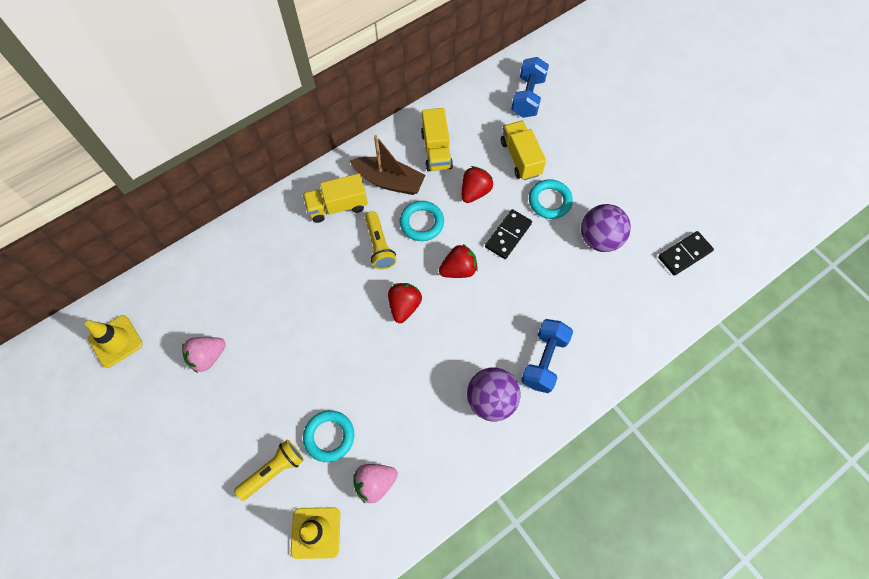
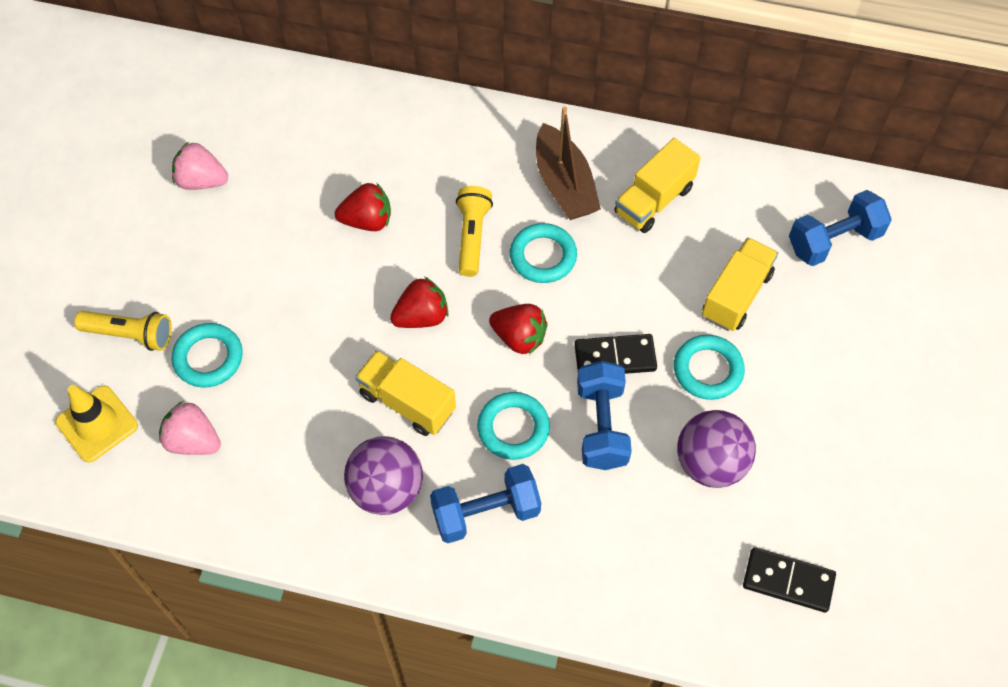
camera: 50 degrees right, 5 degrees down
(115, 341) = (150, 92): yellow traffic cone -> none
(337, 206) = (482, 160): yellow truck -> yellow truck (407, 402)
(379, 246) = (472, 236): yellow flashlight -> yellow flashlight turned 150 degrees clockwise
(475, 192) = (638, 280): red strawberry -> red strawberry (367, 221)
(507, 311) = (513, 428): none -> turquoise ring
(540, 270) = (601, 426): none -> blue dumbbell

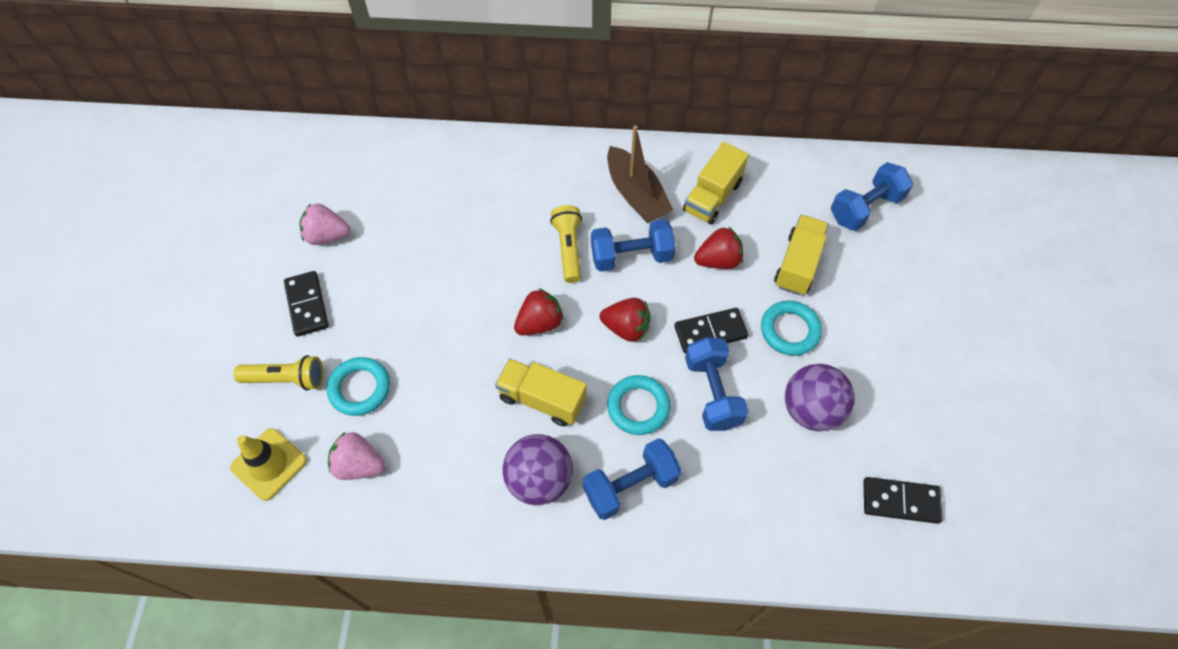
camera: 10 degrees left, 0 degrees up
(166, 256) = (307, 305): none -> black domino
(367, 221) = (477, 248): red strawberry -> red strawberry (718, 260)
(543, 256) = (631, 256): turquoise ring -> blue dumbbell

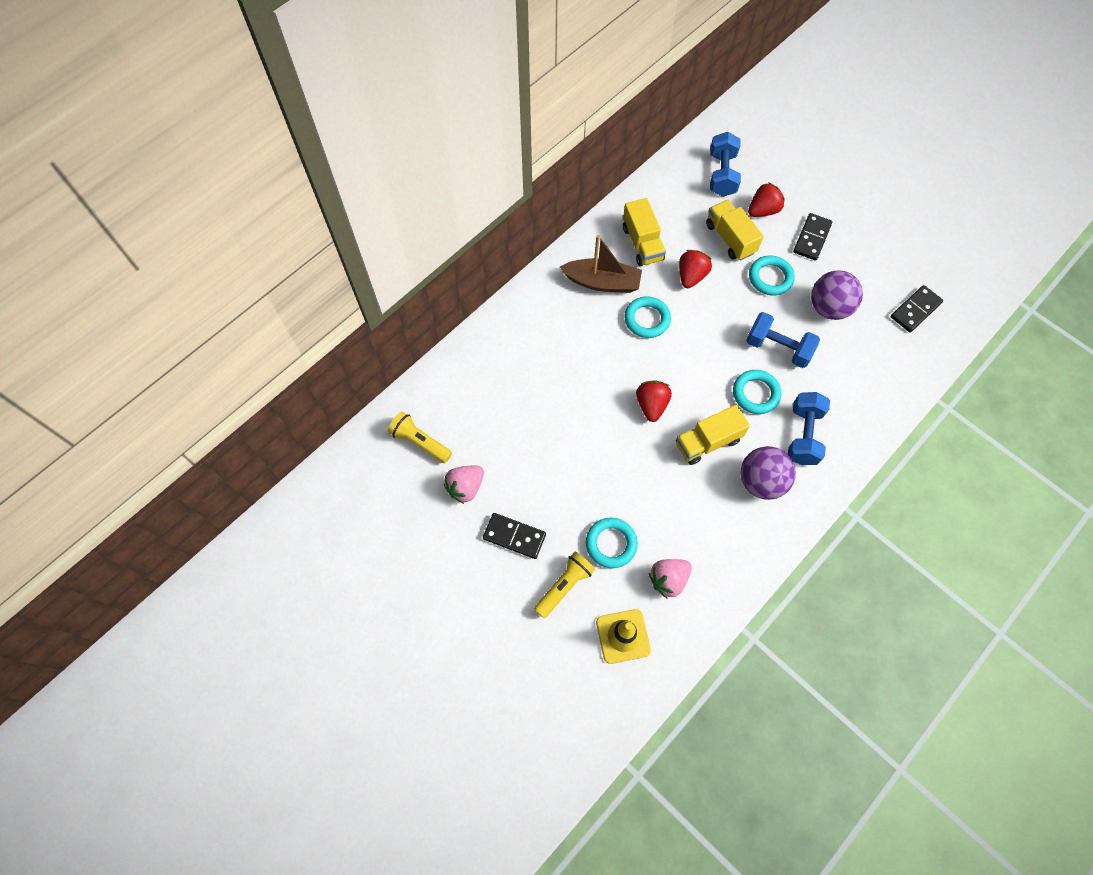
camera: 50 degrees left, 5 degrees up
(569, 248) = (610, 349): yellow flashlight -> yellow flashlight (420, 442)
(626, 328) = (696, 360): red strawberry -> red strawberry (763, 210)
(631, 256) = (647, 319): blue dumbbell -> turquoise ring
(710, 332) = (737, 318): black domino -> black domino (811, 238)

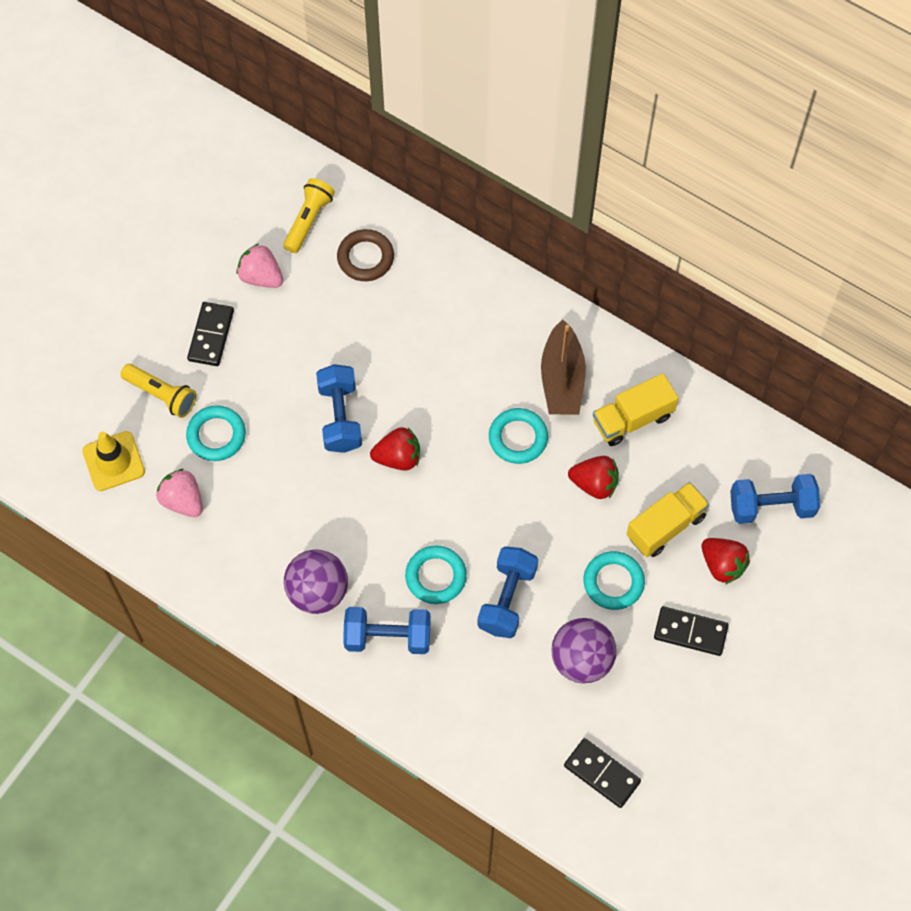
camera: 80 degrees right, 0 degrees up
(466, 403) = (365, 258): none -> brown ring
(609, 443) = (340, 417): none -> blue dumbbell
(707, 442) = (360, 526): yellow truck -> none

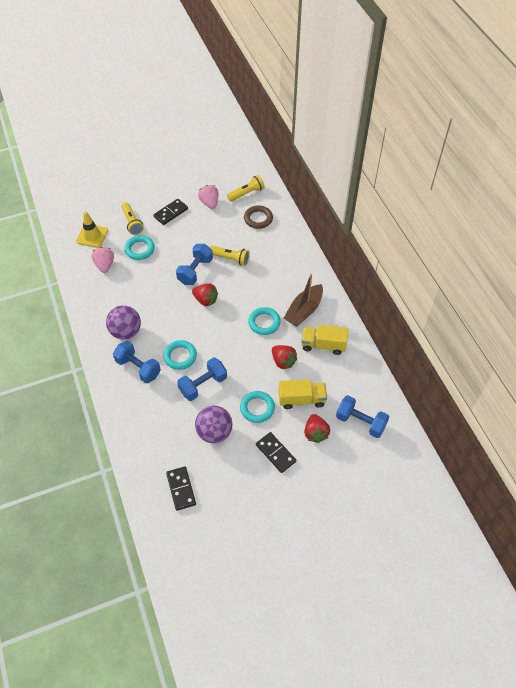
camera: 35 degrees right, 10 degrees down
(379, 360) = (230, 259): none -> yellow flashlight

